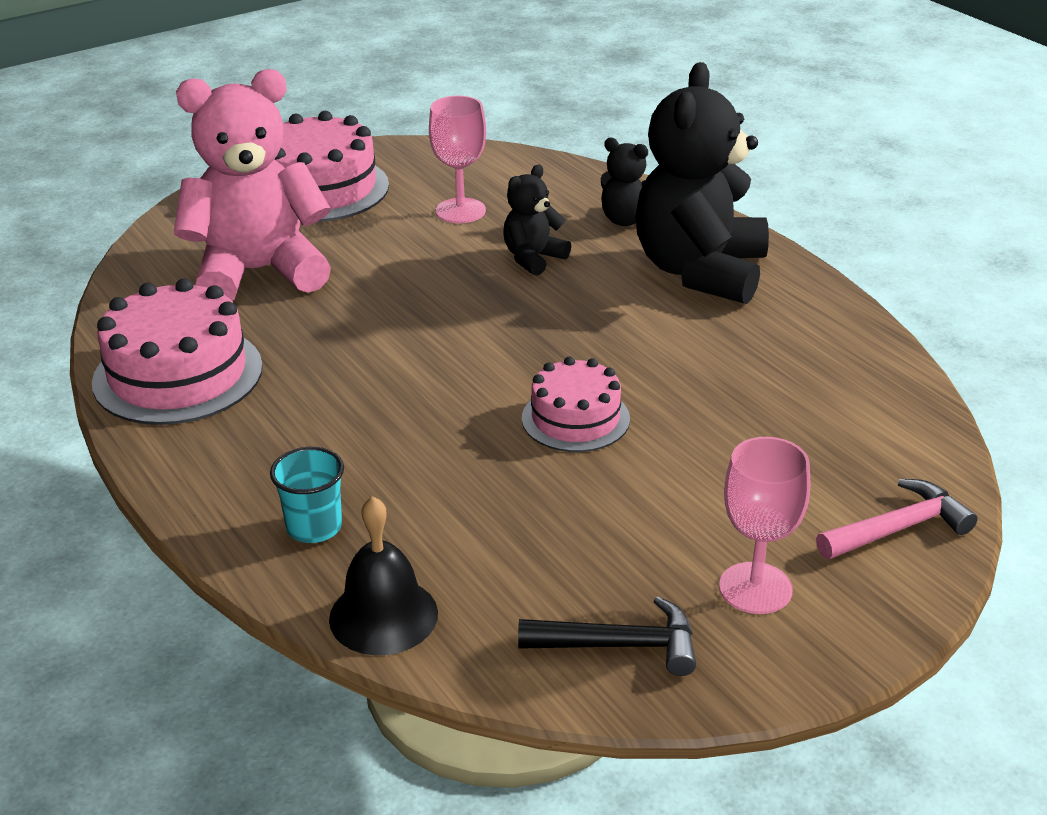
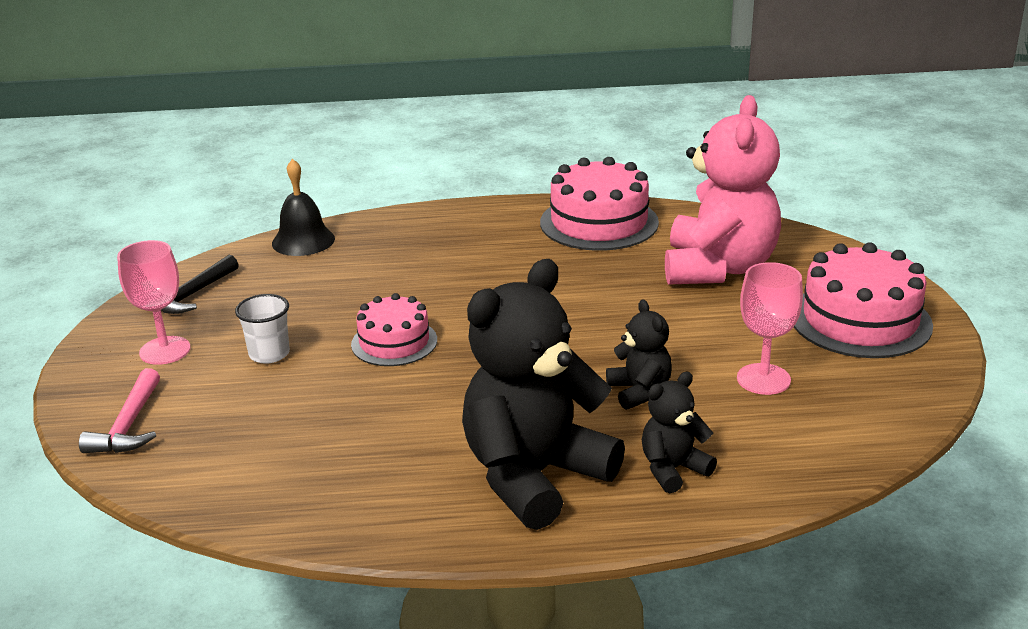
camera: 120 degrees right, 5 degrees down
(314, 527) = (396, 236): turquoise cup -> none
(680, 497) = (269, 354): none -> white cup
(700, 271) = (534, 476): black teddy bear -> black teddy bear turned 90 degrees counterclockwise

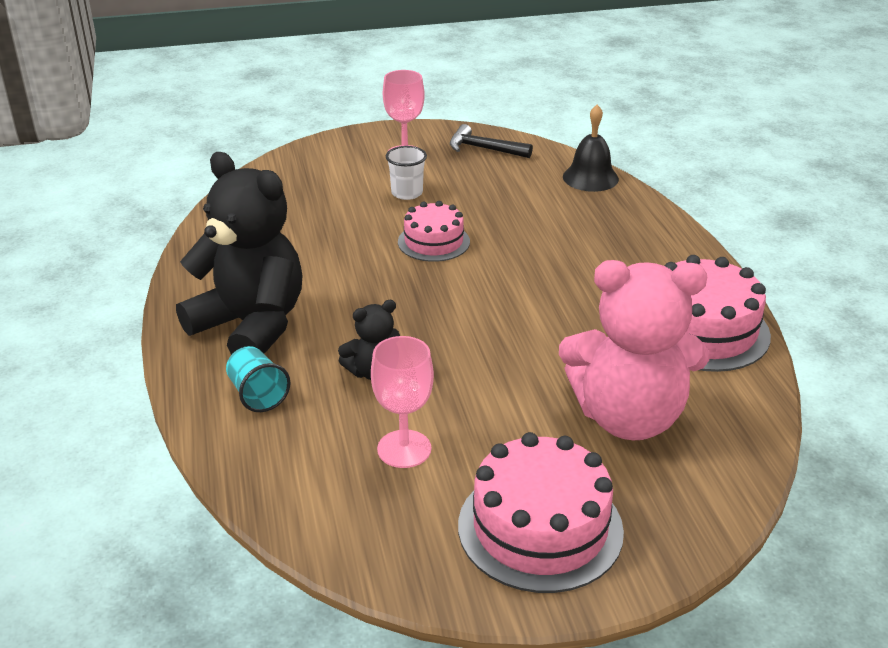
camera: 80 degrees right, 5 degrees up
(129, 425) = (311, 161): pink hammer -> none
(673, 469) = (257, 395): black teddy bear -> turquoise cup

